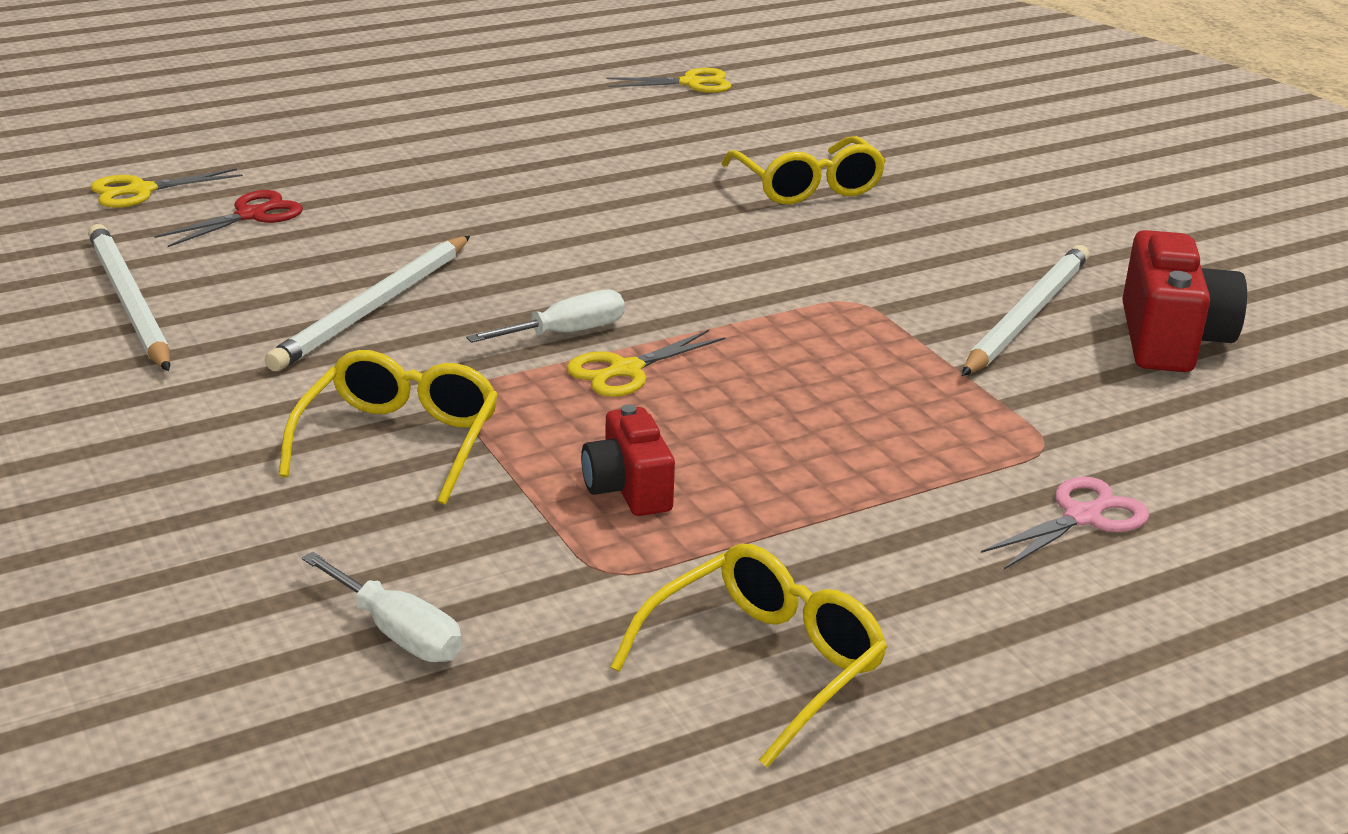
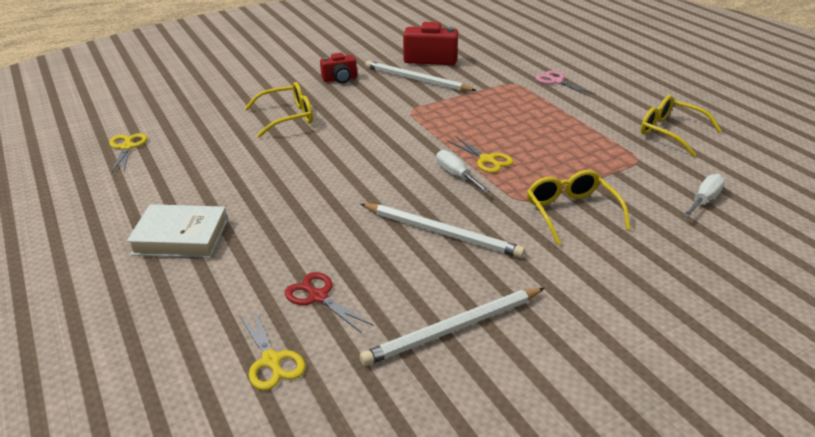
camera: 90 degrees left, 5 degrees up
(399, 441) = (571, 212): yellow glasses -> yellow glasses turned 60 degrees clockwise
(428, 131) = (181, 237): none -> white book
(628, 489) = (581, 157): red camera -> red camera (340, 79)

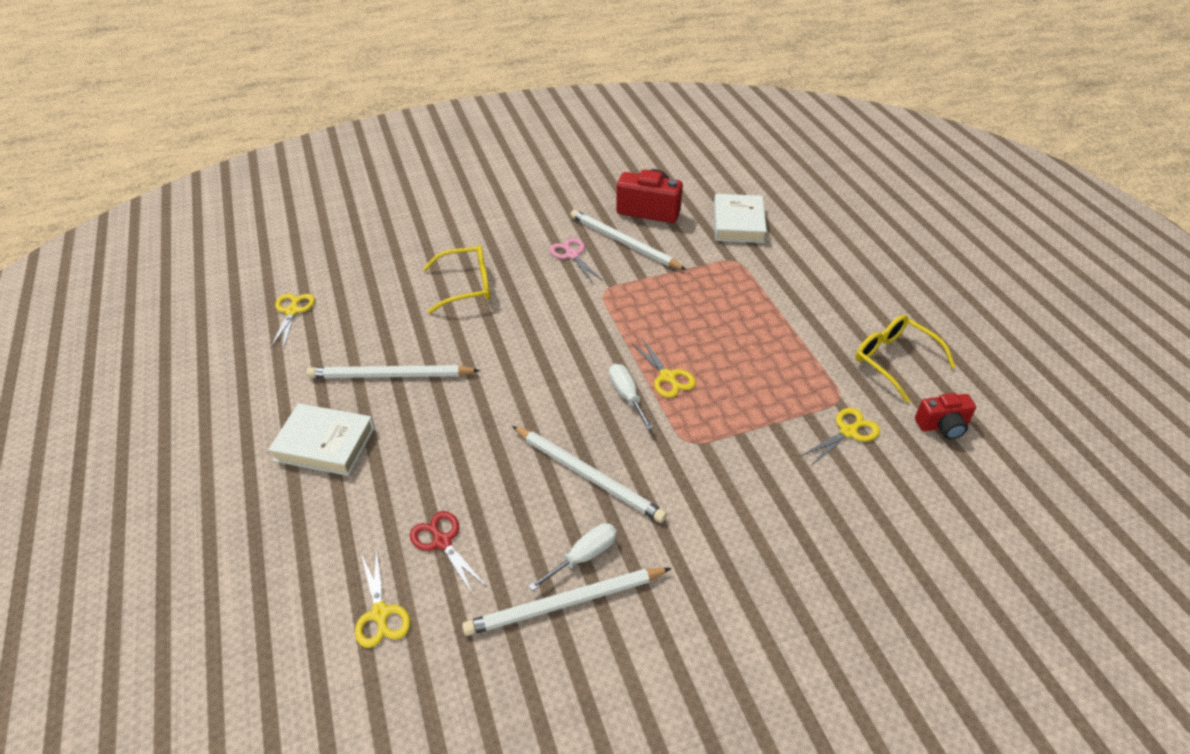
camera: 10 degrees right, 10 degrees up
(233, 182) = (390, 375): none -> white pencil
(340, 79) = (537, 232): red camera -> red camera (942, 426)
(507, 61) = (738, 223): none -> white book
(557, 81) = (787, 263): pink scissors -> pink scissors (572, 255)
(571, 212) = (736, 466): yellow glasses -> none
(655, 180) = (848, 432): none -> yellow scissors
(704, 200) = (893, 469): white screwdriver -> white screwdriver (584, 556)

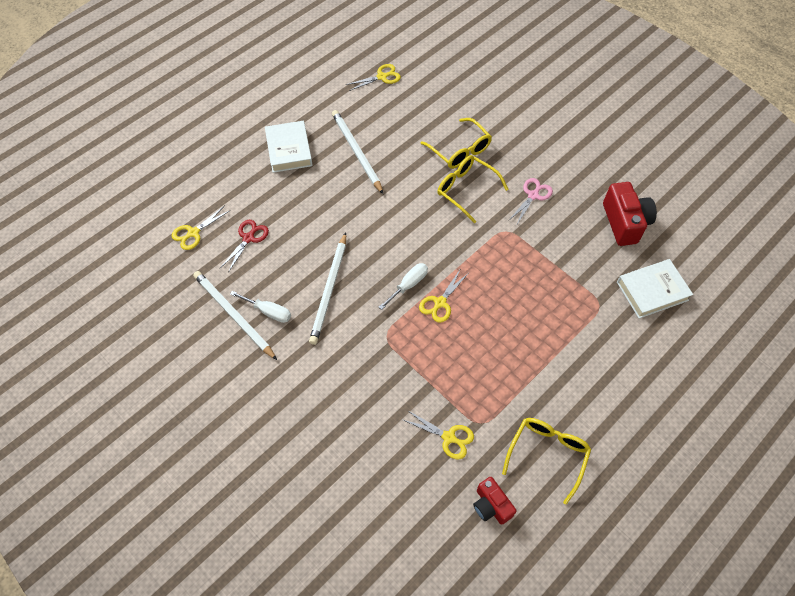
camera: 65 degrees right, 15 degrees up
(526, 301) = (466, 189): none -> yellow glasses
(624, 242) = (570, 221): white pencil -> none

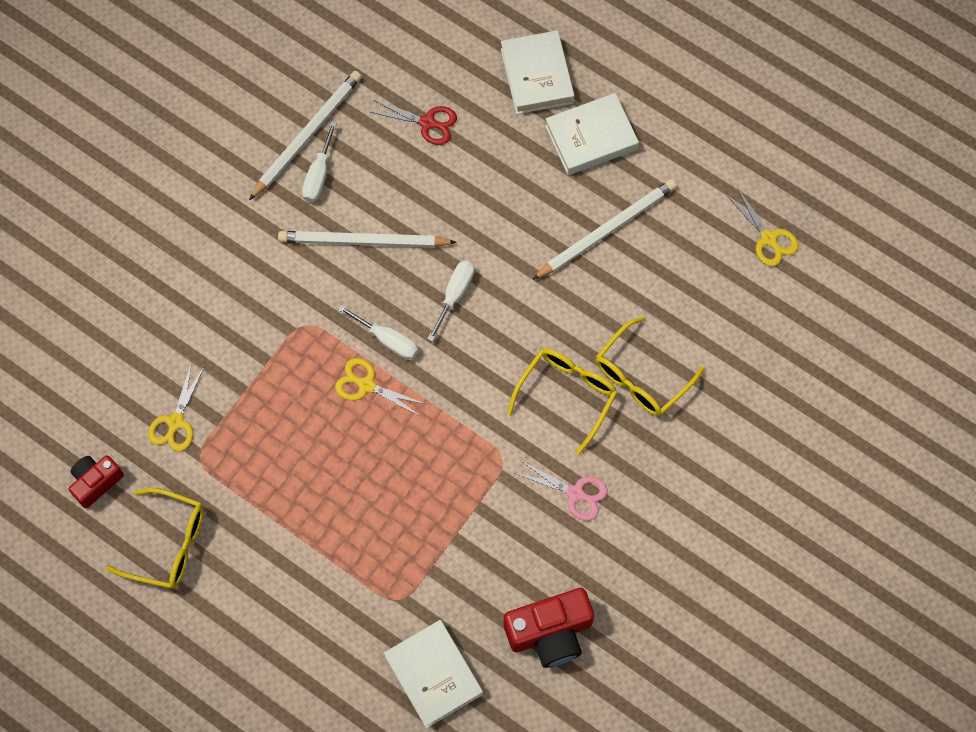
camera: 80 degrees right, 10 degrees up
(193, 233) = (423, 53): yellow scissors -> none
(234, 171) = (537, 76): none -> white book
(383, 240) = (455, 295): none -> white screwdriver

